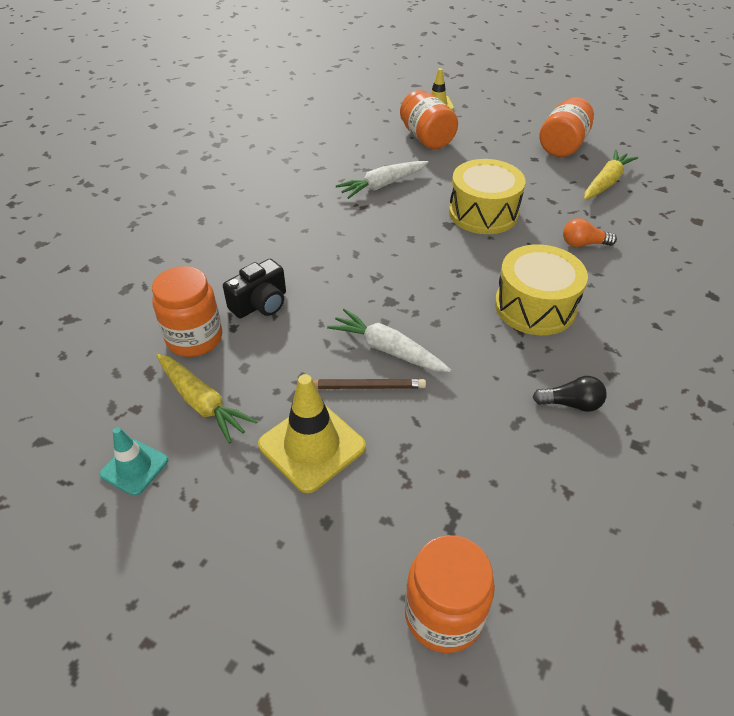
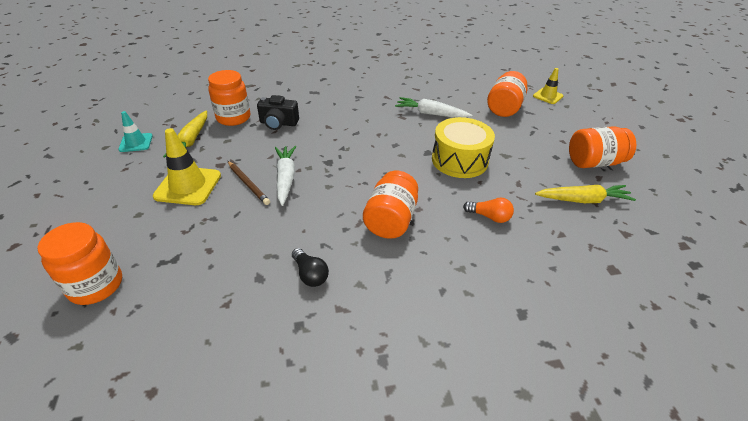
camera: 50 degrees right, 5 degrees down
(535, 306) = (391, 220): yellow drum -> orange jar
(583, 244) = (489, 217): orange light bulb -> orange light bulb turned 150 degrees clockwise

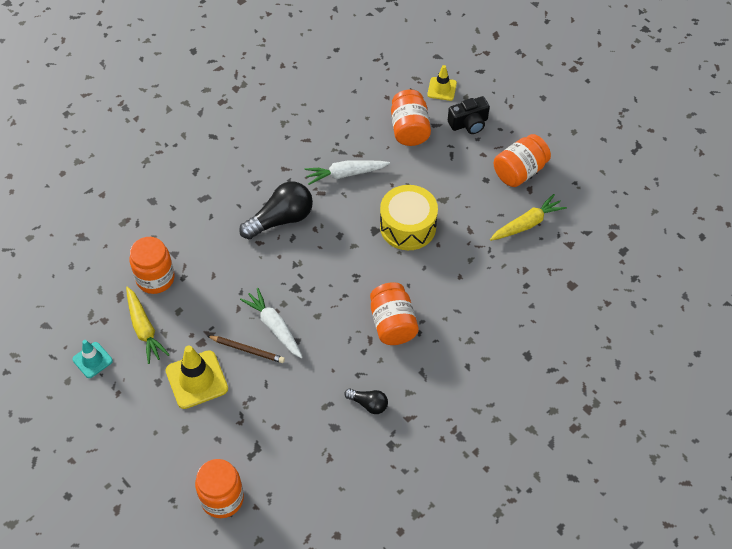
camera: 30 degrees left, 15 degrees up
(278, 123) = (208, 263): black camera -> black camera (469, 123)
(357, 120) = (281, 219): none -> black light bulb
(489, 217) = (465, 280): orange light bulb -> none

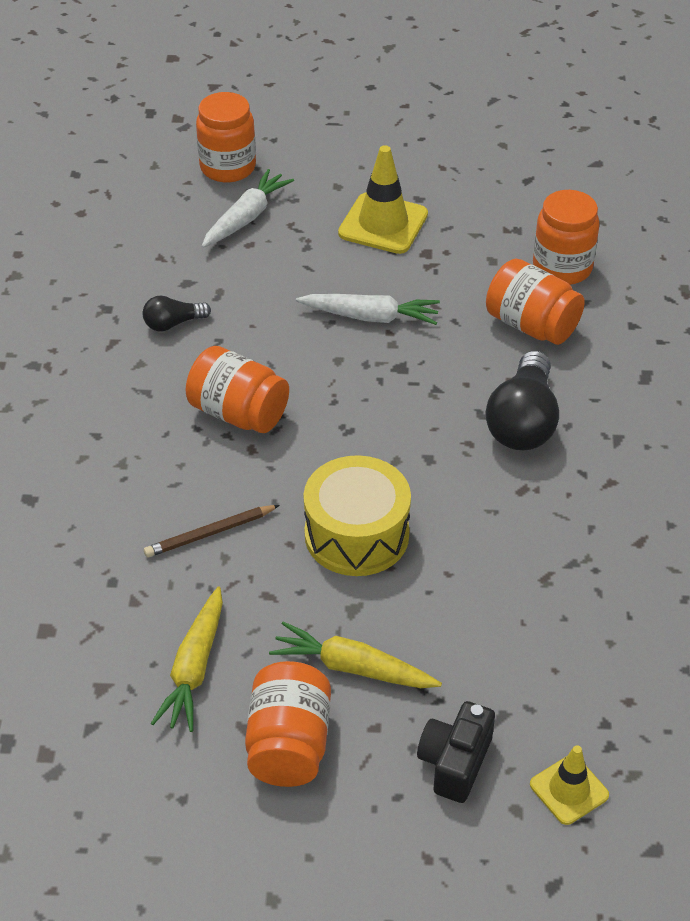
camera: 135 degrees right, 10 degrees down
(92, 360) = (507, 171): turquoise traffic cone -> none
(144, 329) = (500, 223): yellow carrot -> yellow carrot (352, 667)
(247, 350) = (369, 279): brown pencil -> brown pencil (210, 533)
(345, 174) = (525, 537): white carrot -> white carrot (246, 217)
(409, 129) = (528, 675): orange jar -> orange jar (531, 325)

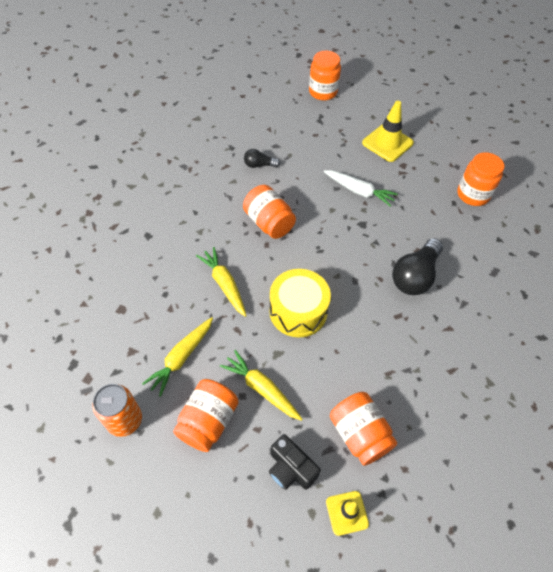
camera: 20 degrees right, 10 degrees up
(146, 791) = (124, 420): none -> orange can
(210, 533) = (224, 284): brown pencil -> yellow carrot
(246, 217) = (320, 120): white carrot -> none
(455, 762) = (290, 468): black camera -> black camera turned 90 degrees counterclockwise
(531, 325) = (442, 222): orange jar -> orange jar (359, 434)

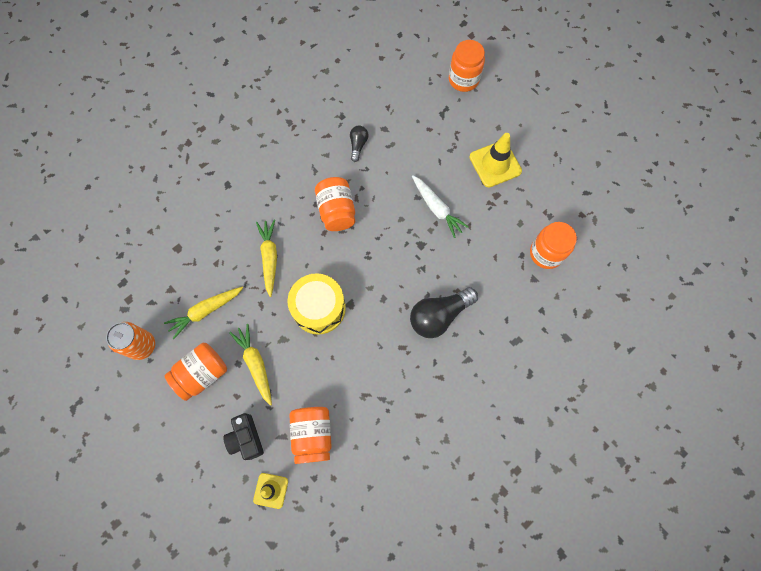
camera: 25 degrees right, 15 degrees up
(259, 165) = (358, 145): black light bulb -> black light bulb turned 75 degrees clockwise

